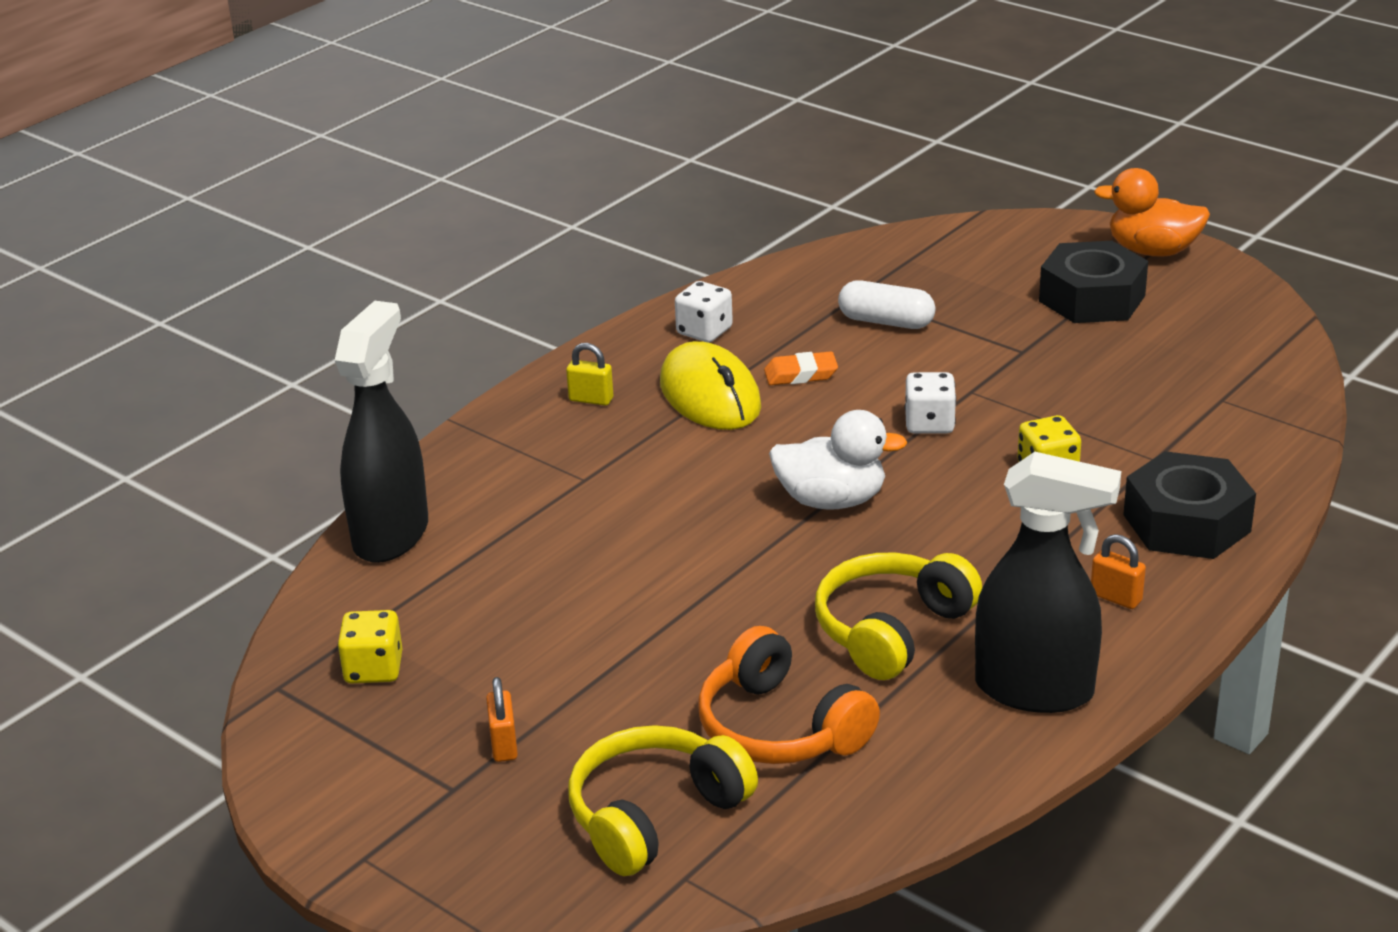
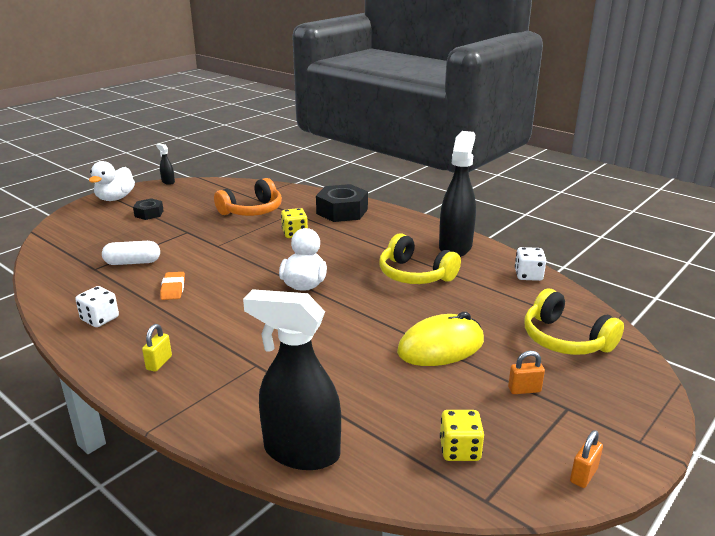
camera: 90 degrees left, 5 degrees down
(710, 396) = (180, 318): yellow mouse -> yellow mouse (441, 347)
(780, 727) = (491, 304): orange headphones -> orange headphones (252, 210)
(886, 322) = (133, 262): white capsule -> white capsule turned 60 degrees clockwise
(929, 423) = (242, 257): white dice -> white dice (528, 275)
(1092, 298) = (149, 213): black nut -> black nut, size x0.55
(1116, 597) = (392, 228): orange padlock -> orange padlock (583, 475)
(1152, 251) = (115, 198): orange duck -> white duck
(1265, 288) = (168, 182): none -> black spray bottle

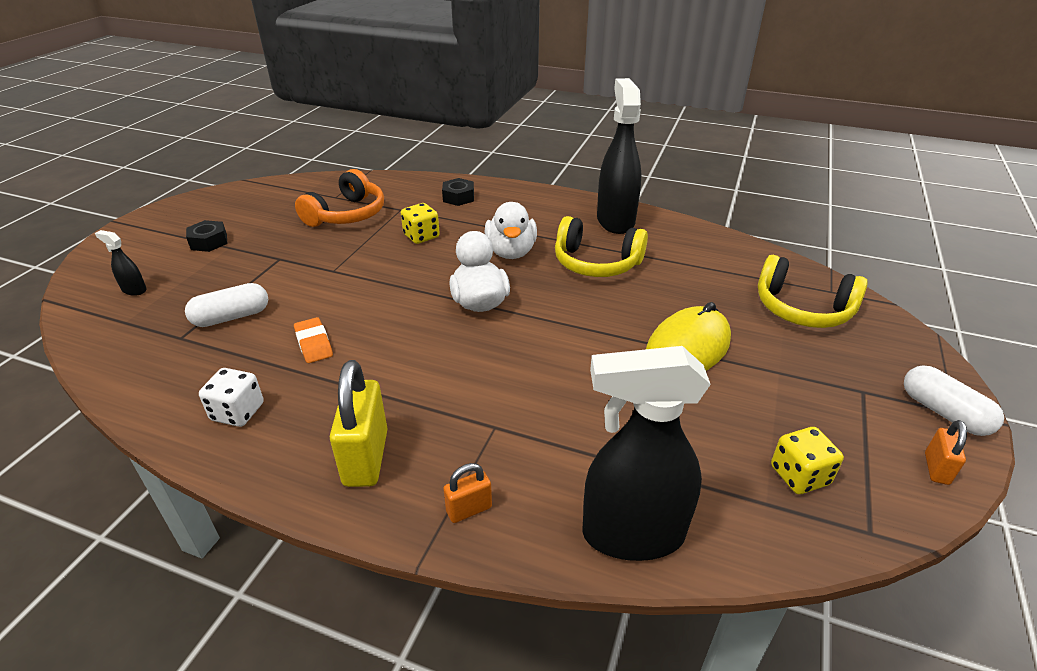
camera: 20 degrees left, 10 degrees up
(115, 198) = (145, 228): white duck -> white duck (511, 252)
(159, 363) = (366, 457): yellow padlock -> yellow padlock, size x1.92
(168, 182) = (207, 192): black spray bottle -> black spray bottle (134, 290)
(342, 211) = (458, 197): black nut -> black nut, size x0.55
(524, 390) = (807, 380): orange padlock -> orange padlock (469, 509)
(528, 275) = (713, 240): white dice -> none
(628, 439) = (944, 412): none -> white capsule

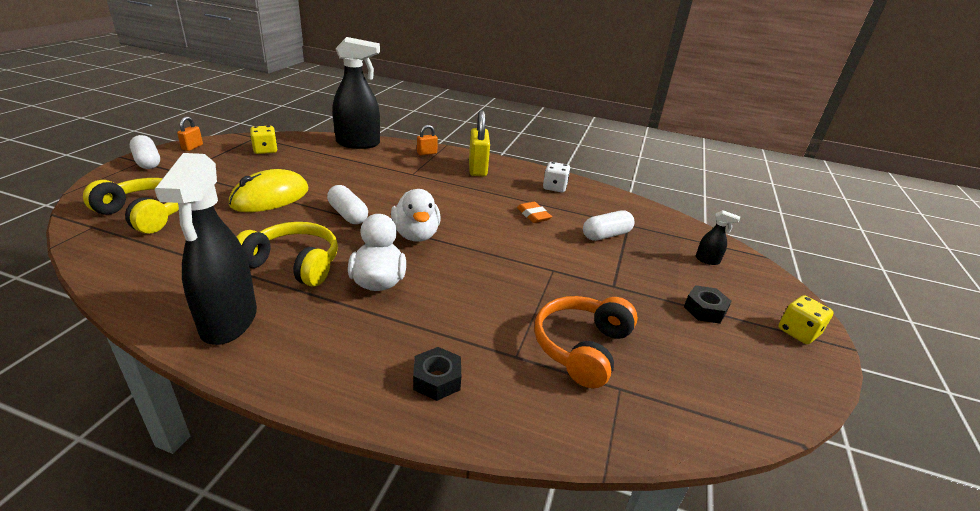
camera: 175 degrees right, 5 degrees down
(421, 236) = (478, 307): yellow dice -> yellow dice (798, 332)
(570, 326) = (348, 214): none -> white capsule

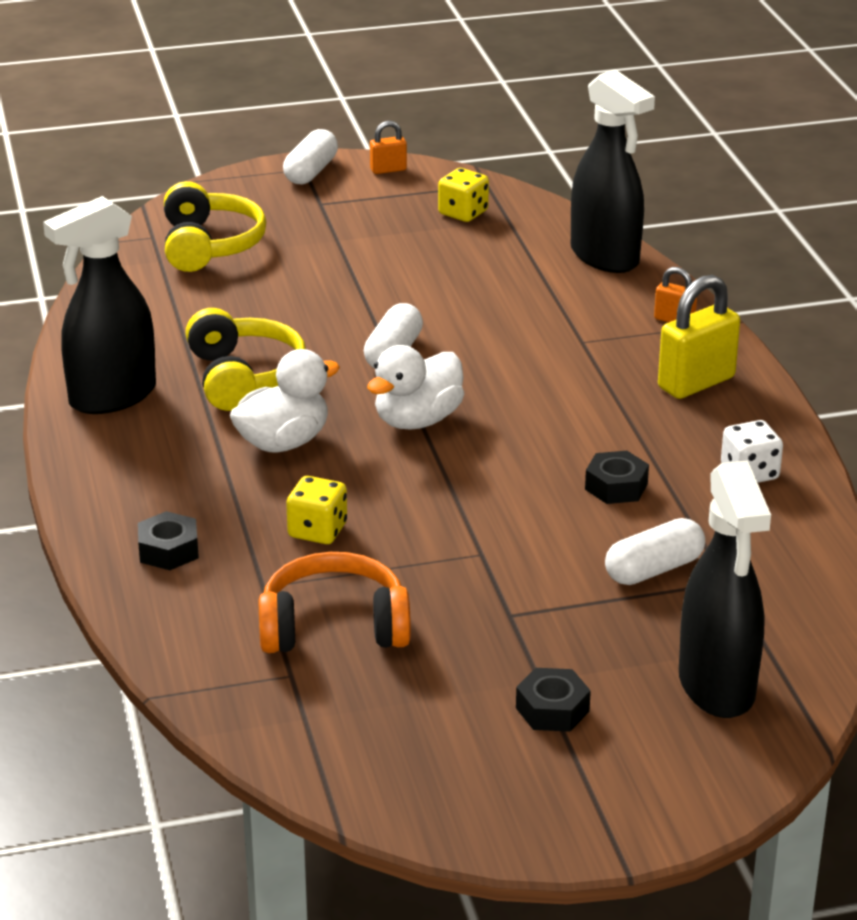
camera: 60 degrees right, 0 degrees up
(270, 197) = (353, 286): yellow mouse -> none
(533, 215) = (616, 486): orange eraser -> black nut
(606, 235) = (654, 569): white capsule -> white capsule turned 60 degrees counterclockwise
(707, 260) = (717, 687): black spray bottle -> black spray bottle, size x2.39
(798, 332) = (605, 809): yellow dice -> yellow dice (317, 530)

